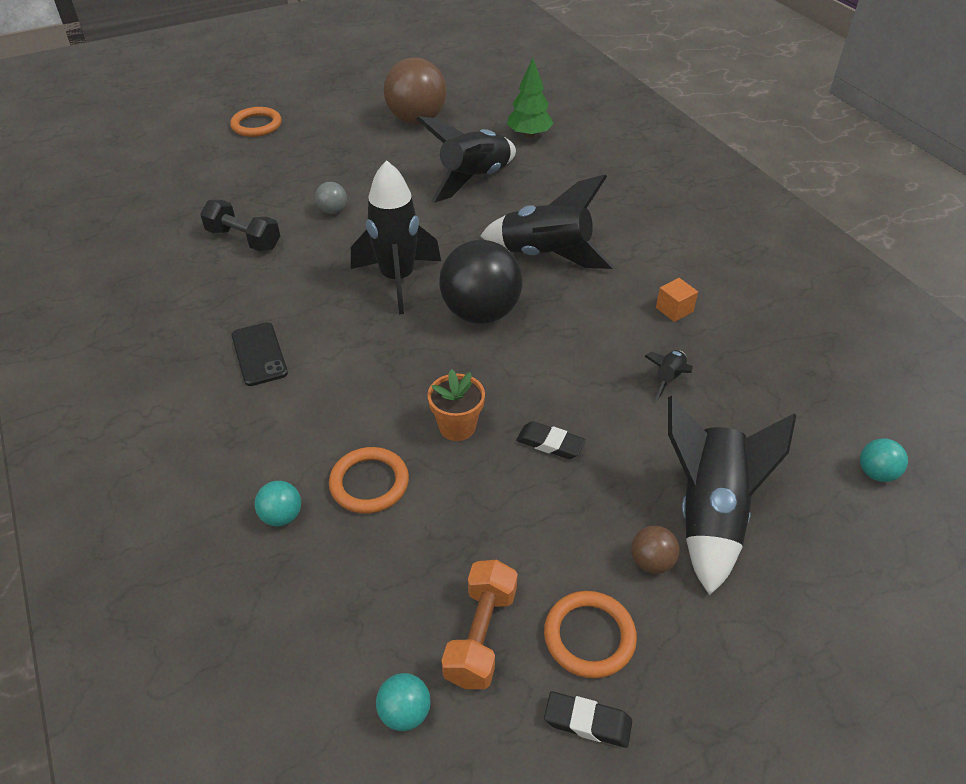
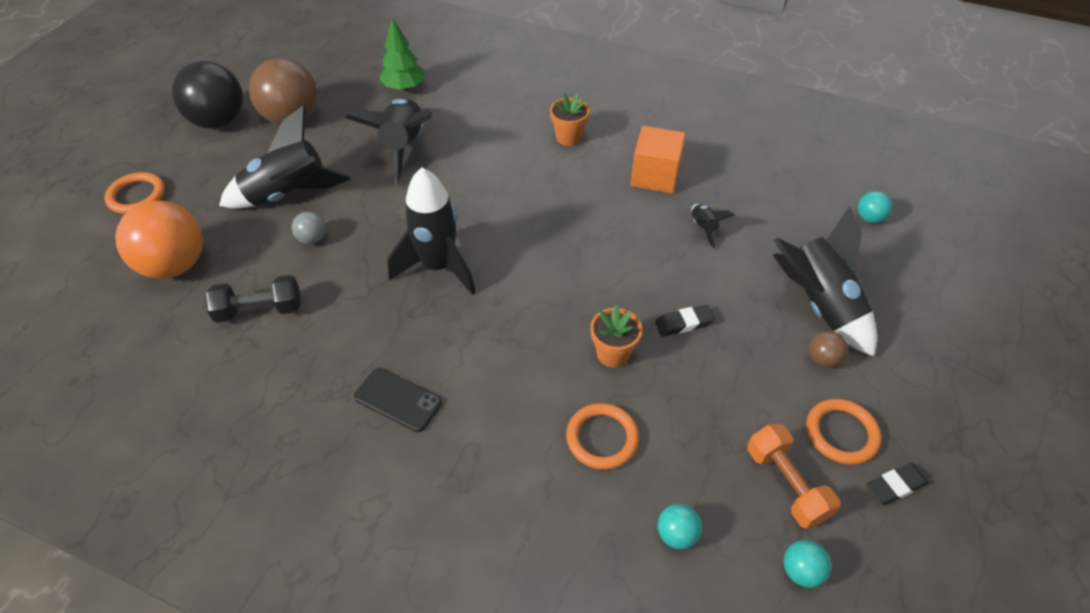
camera: 40 degrees left, 5 degrees up
(228, 181) = (175, 265): none -> orange ball
(282, 516) = (570, 510): turquoise ball -> turquoise ball (676, 534)
(481, 313) = (532, 256): black ball -> black ball (219, 121)
(546, 256) = (528, 183): black rocket -> black rocket (289, 195)
(628, 238) = (569, 137): none -> orange flower pot
(674, 310) = (655, 176): orange cube -> orange cube, size x1.90

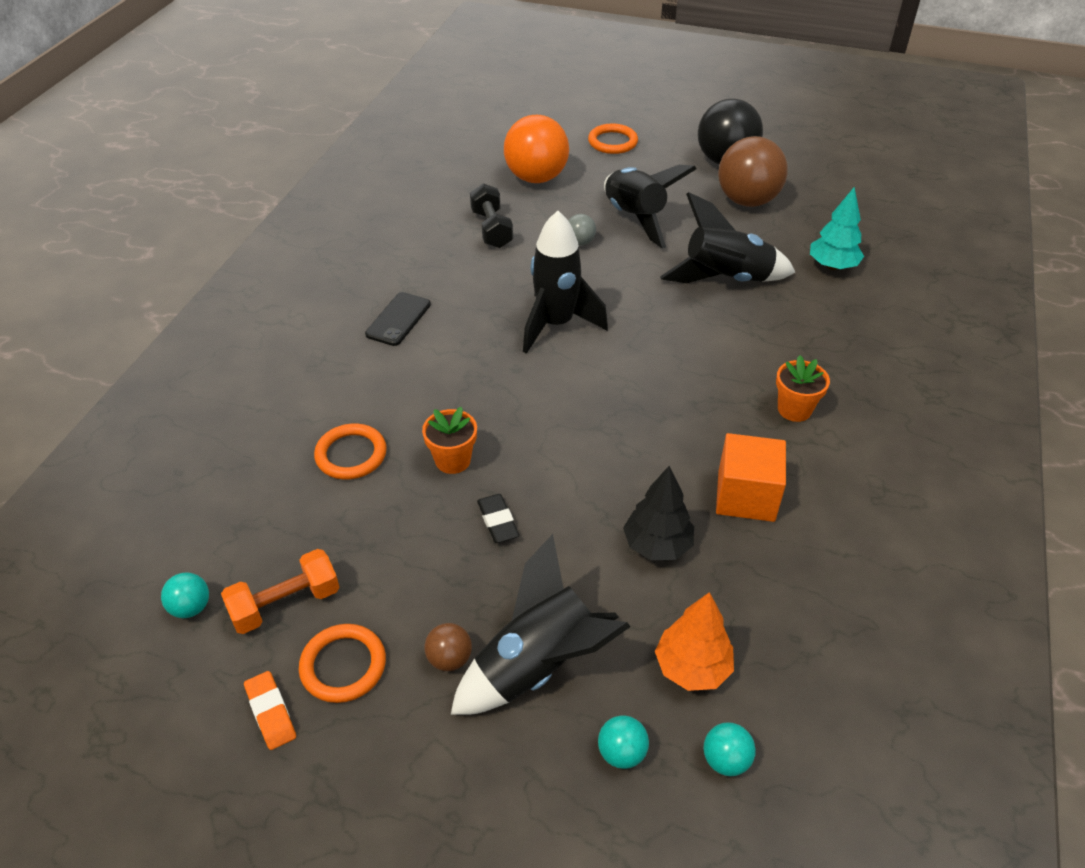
camera: 85 degrees right, 5 degrees down
(404, 87) = (832, 266): green tree -> turquoise tree
(676, 534) = (244, 510): turquoise ball -> turquoise ball (621, 753)
(703, 229) = (657, 545): black rocket -> black tree
(806, 224) = (692, 668): none -> orange tree
(895, 486) = (271, 712): black eraser -> orange eraser

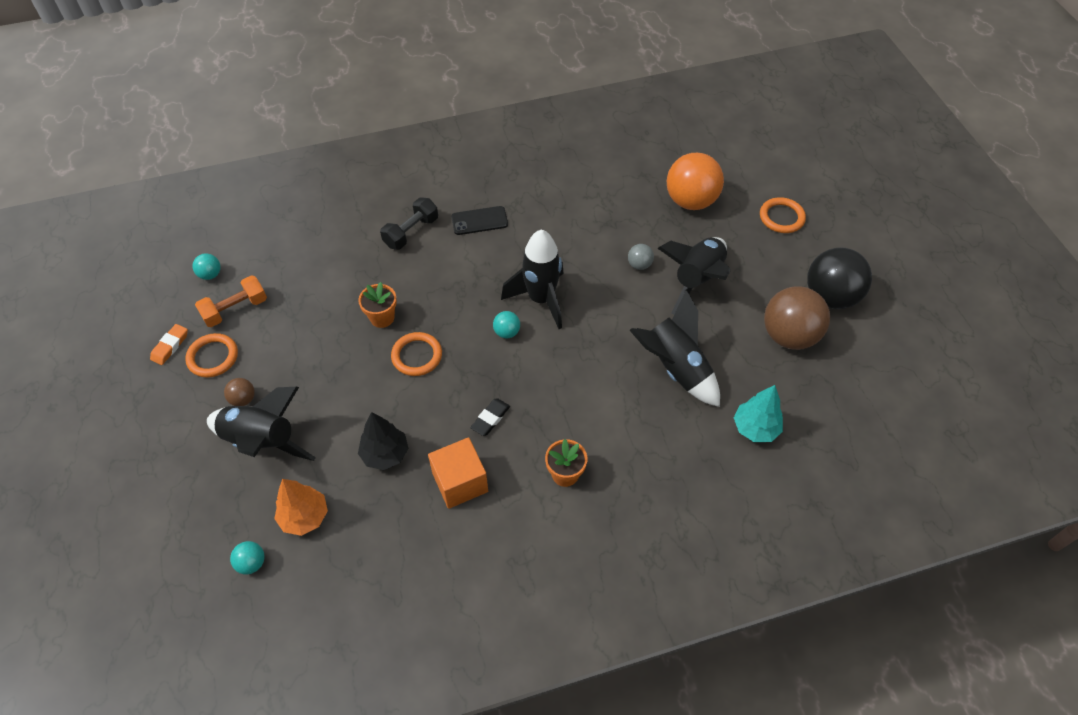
camera: 55 degrees right, 10 degrees up
(285, 604) = (235, 309): orange dumbbell -> orange dumbbell turned 60 degrees counterclockwise
(351, 454) = (353, 270): orange ring -> orange ring (417, 356)
(491, 229) = (609, 211): black dumbbell -> black dumbbell (411, 232)
(497, 521) = (350, 366): black eraser -> black eraser (490, 418)
(621, 753) = (229, 510): turquoise ball -> turquoise ball (507, 332)

